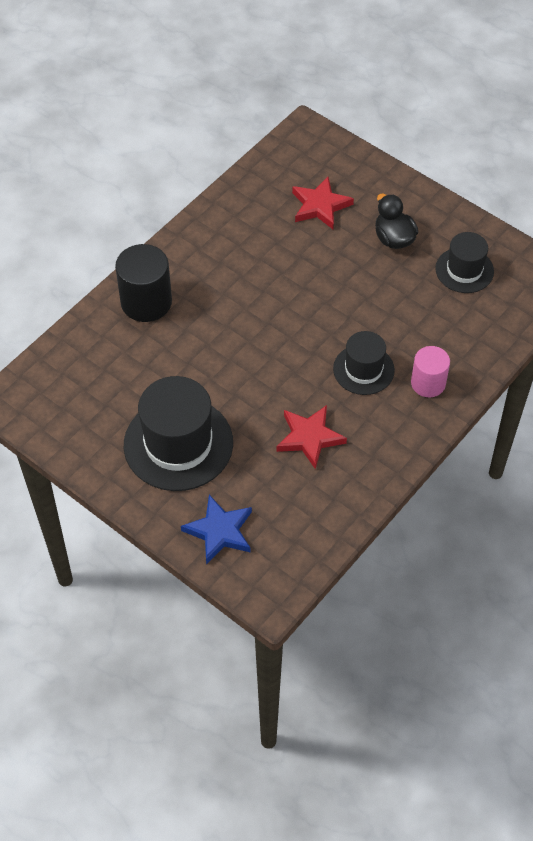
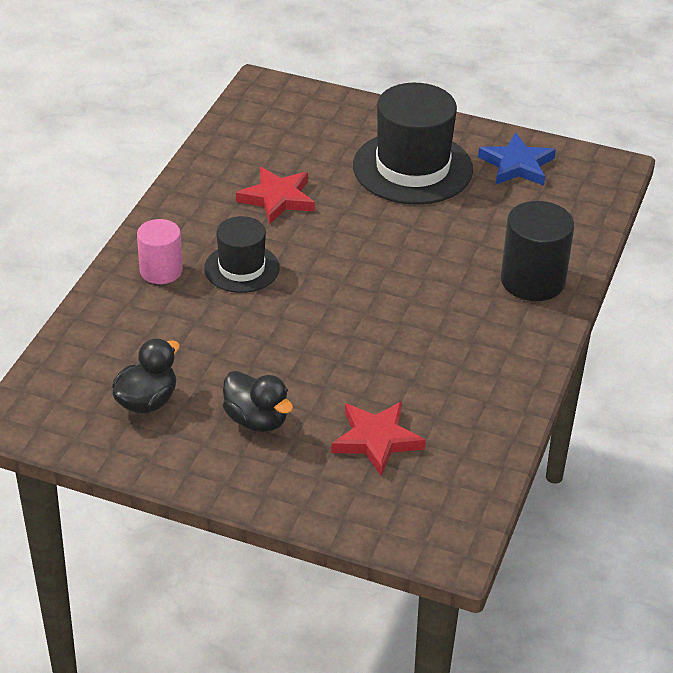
camera: 160 degrees right, 15 degrees down
(219, 531) = (333, 116): blue star -> blue star (517, 165)
(464, 270) = (147, 401): black hat -> black duck

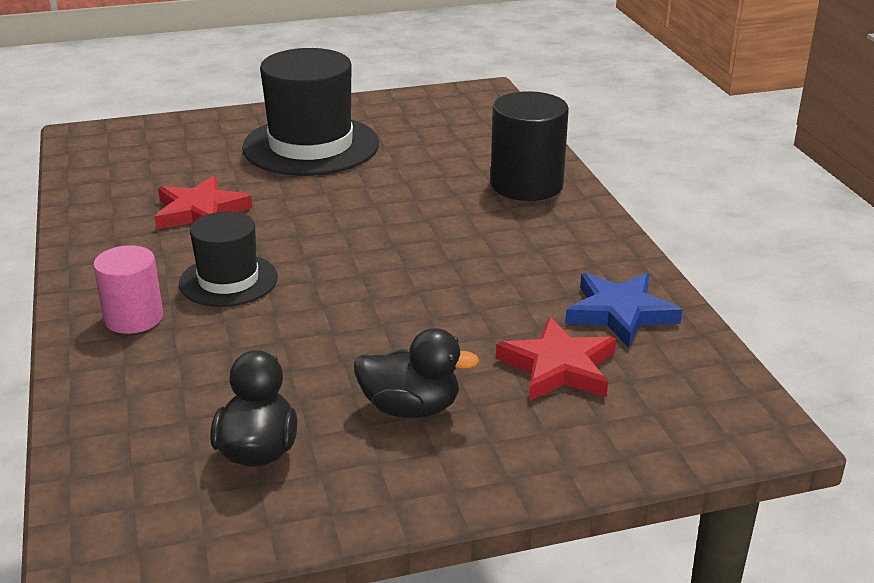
camera: 35 degrees left, 10 degrees down
(517, 165) = (403, 114): blue star -> blue star (620, 313)

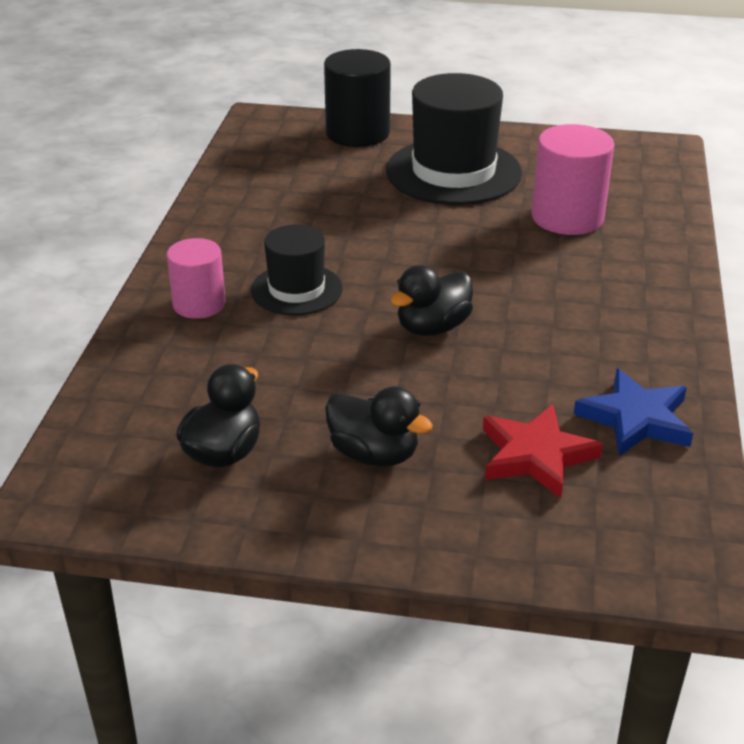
camera: 25 degrees right, 5 degrees up
(200, 211) = (314, 217): red star -> none
(386, 282) = (432, 327): none -> black duck
(442, 163) = (567, 217): none -> pink cylinder
(526, 185) = (636, 260): black cylinder -> black cylinder (357, 133)

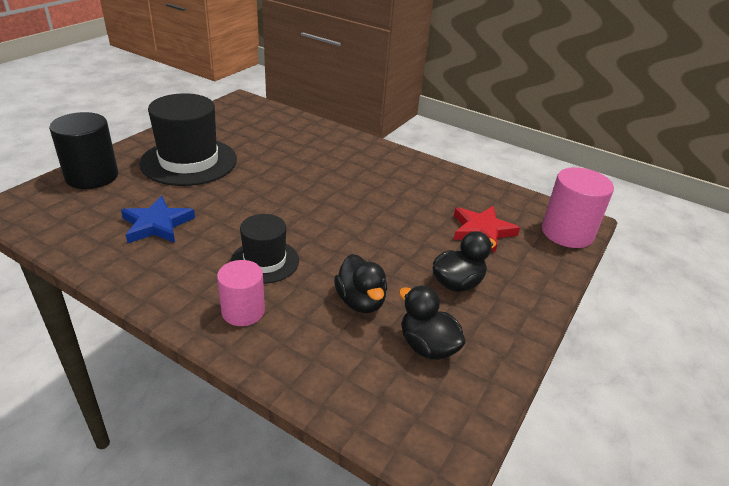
camera: 70 degrees left, 0 degrees up
(432, 327) = (349, 224): black duck -> black duck (360, 301)
(567, 217) = (278, 147): pink cylinder -> pink cylinder (567, 233)
(635, 419) = (466, 194): blue star -> blue star (157, 224)

